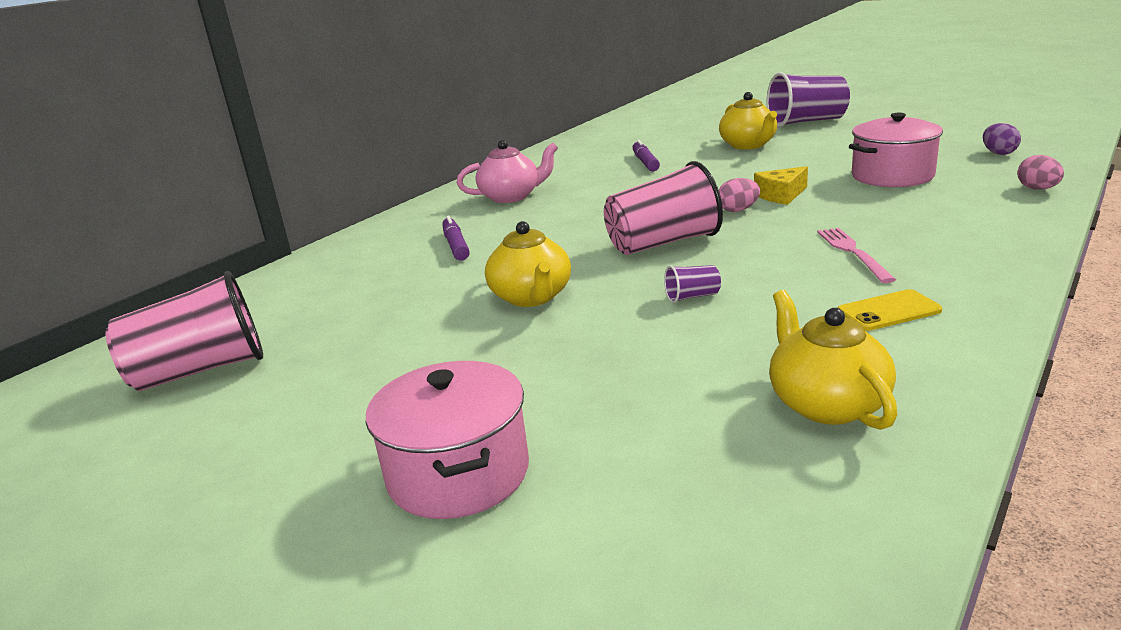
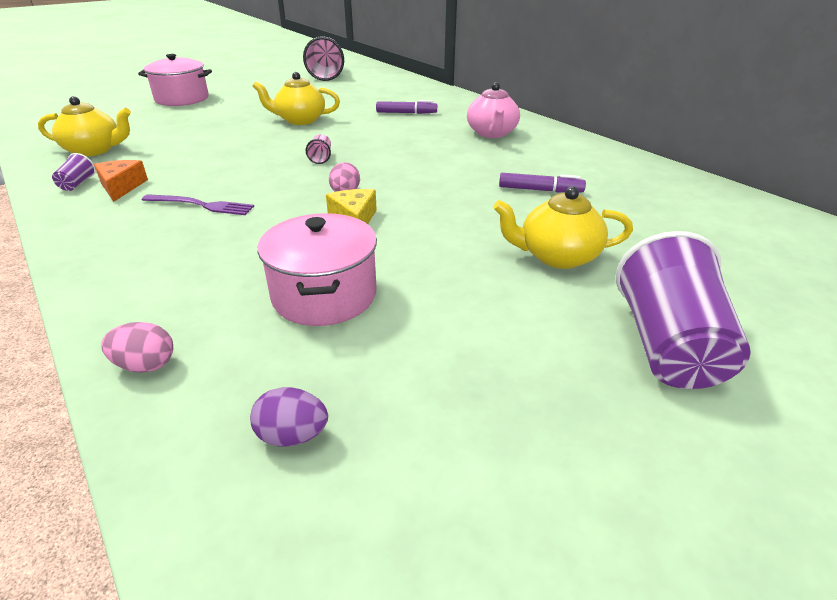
camera: 105 degrees right, 10 degrees up
(663, 243) = (321, 158): pink cup -> pink cup, size x0.42
(692, 297) = (233, 149): purple cup -> purple cup (77, 184)
(853, 252) = (201, 205): pink fork -> purple fork
(888, 311) = (121, 187): yellow phone -> orange cheese

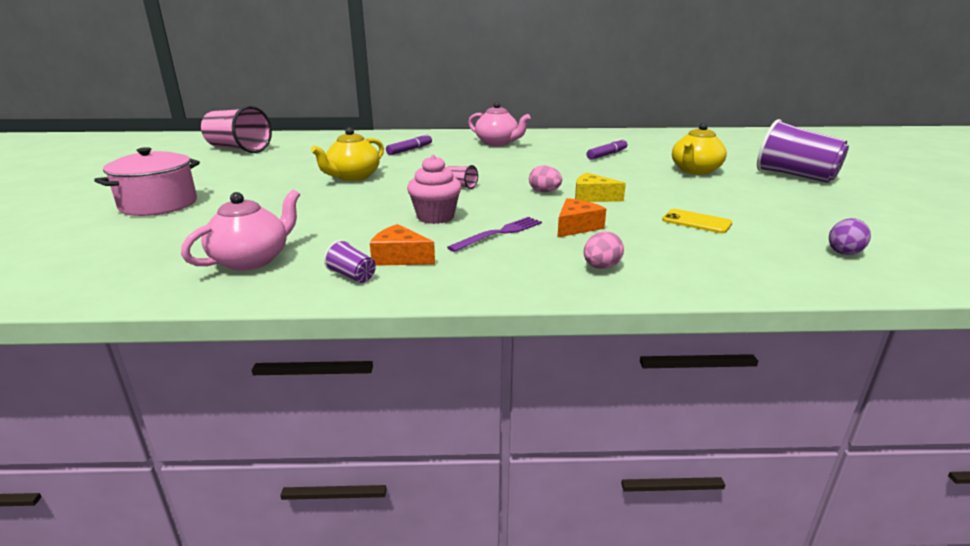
camera: 55 degrees left, 10 degrees down
(95, 150) = (252, 260): yellow teapot -> pink teapot
(146, 365) = (754, 279): pink egg -> pink egg (601, 267)
(224, 172) = (435, 217): none -> pink cupcake
(247, 232) = (576, 227): none -> orange cheese
(324, 295) = (696, 222): pink pot -> yellow phone

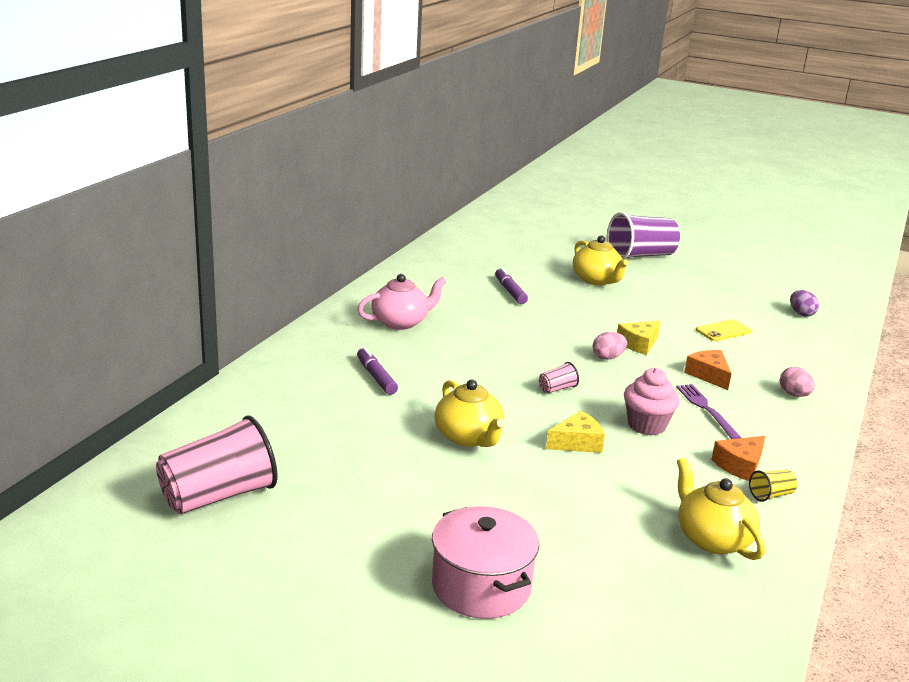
camera: 65 degrees left, 0 degrees up
(252, 260) = (712, 539): pink teapot -> yellow teapot
(352, 276) = (771, 495): purple cup -> yellow cup
(377, 201) = (577, 443): none -> yellow cheese

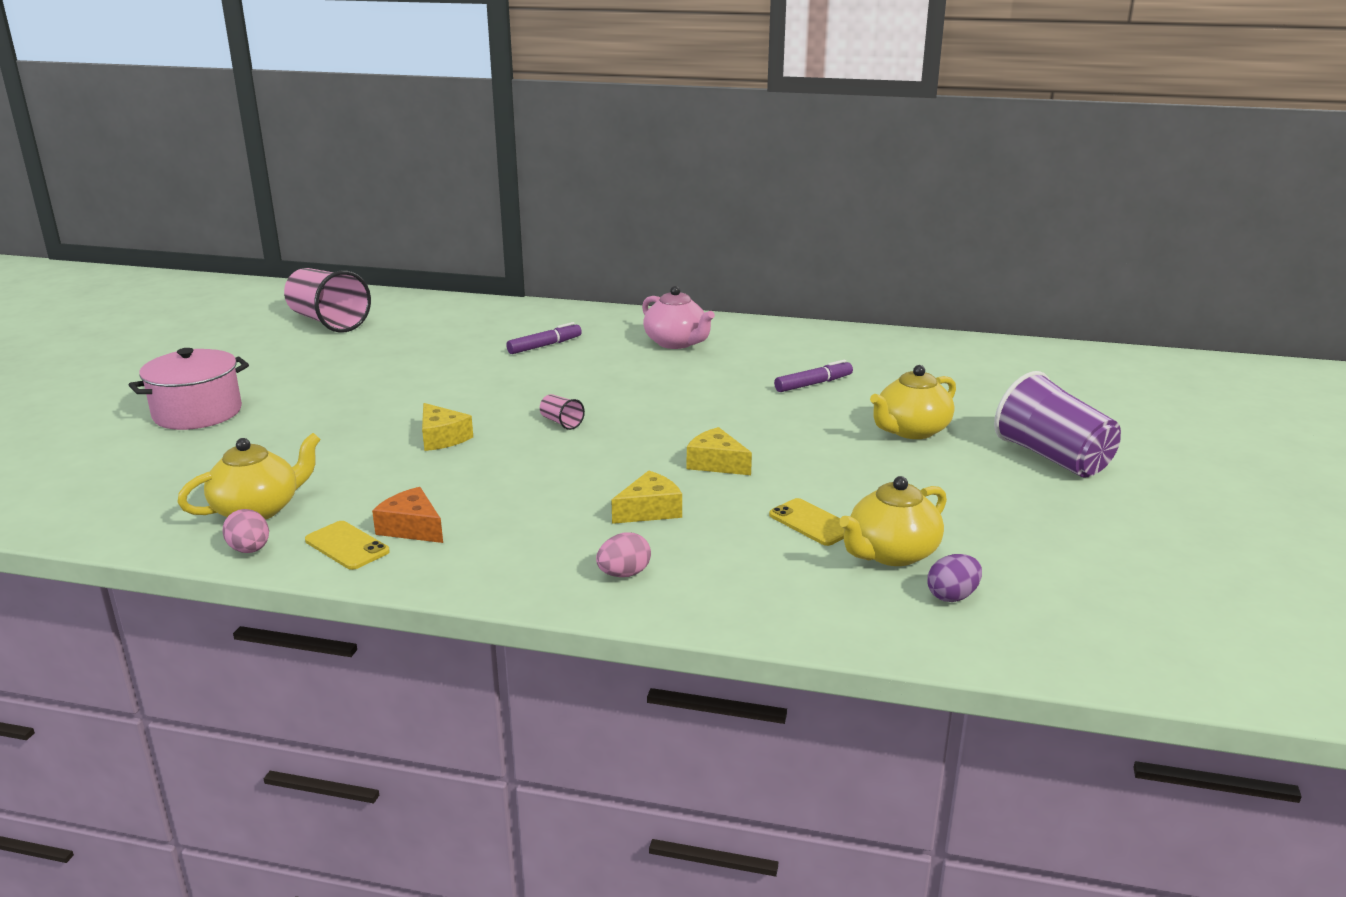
camera: 80 degrees right, 0 degrees up
(469, 437) = (439, 391): yellow teapot -> yellow teapot (891, 553)
(608, 357) = (661, 446): pink egg -> pink egg (250, 550)
(646, 425) = (493, 472): pink cupcake -> none
(706, 409) = (548, 508): purple fork -> none
(708, 375) = (650, 510): orange cheese -> yellow cheese
(771, 495) = (347, 546): yellow cup -> yellow phone

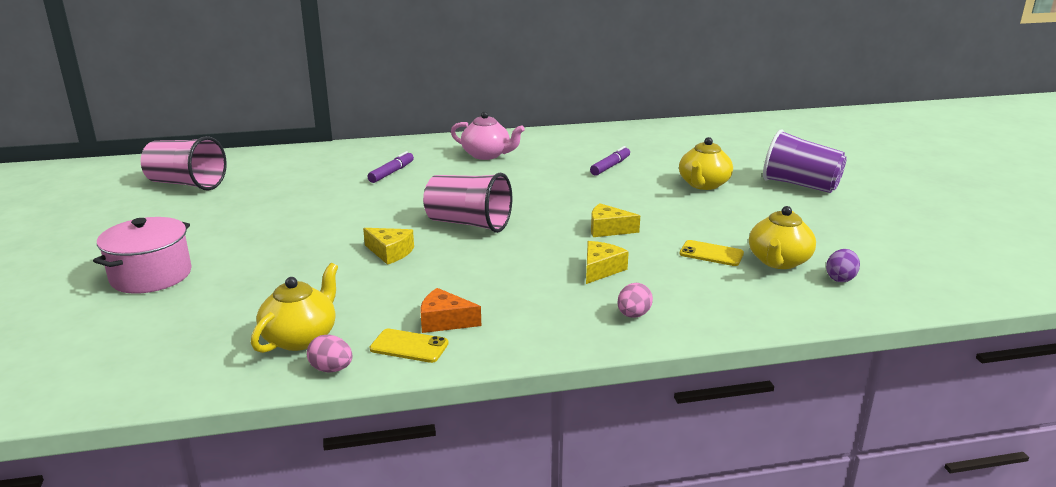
camera: 25 degrees left, 0 degrees up
(561, 422) = (468, 224): pink cup -> pink cup, size x2.39

